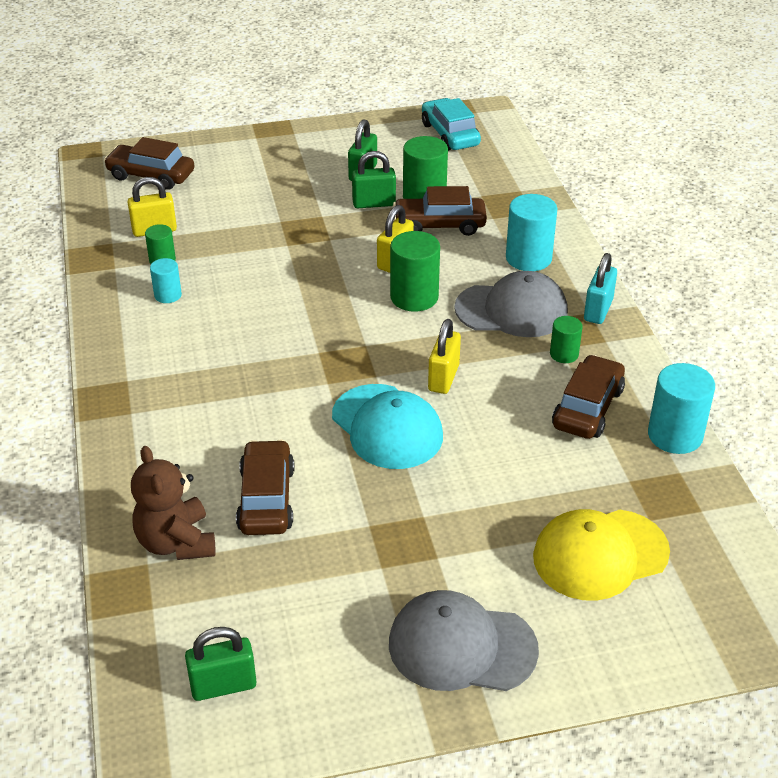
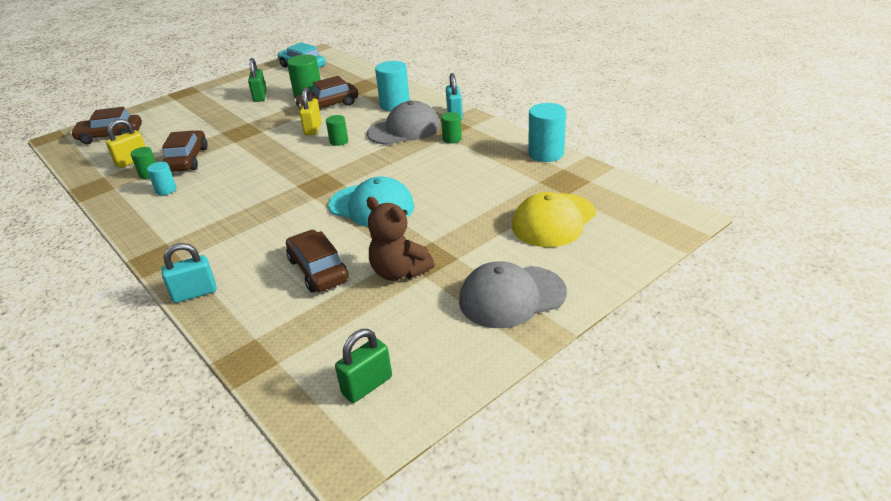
camera: 25 degrees left, 5 degrees down
(119, 470) = (194, 293): none -> turquoise padlock
(176, 542) = (269, 318): brown teddy bear -> brown teddy bear (399, 272)
(374, 203) = (278, 108): green padlock -> none
(414, 297) = (339, 141): green cylinder -> green cylinder, size x0.57
(443, 378) = (388, 172): yellow padlock -> none
(588, 408) = (487, 158): brown car -> brown car (187, 160)

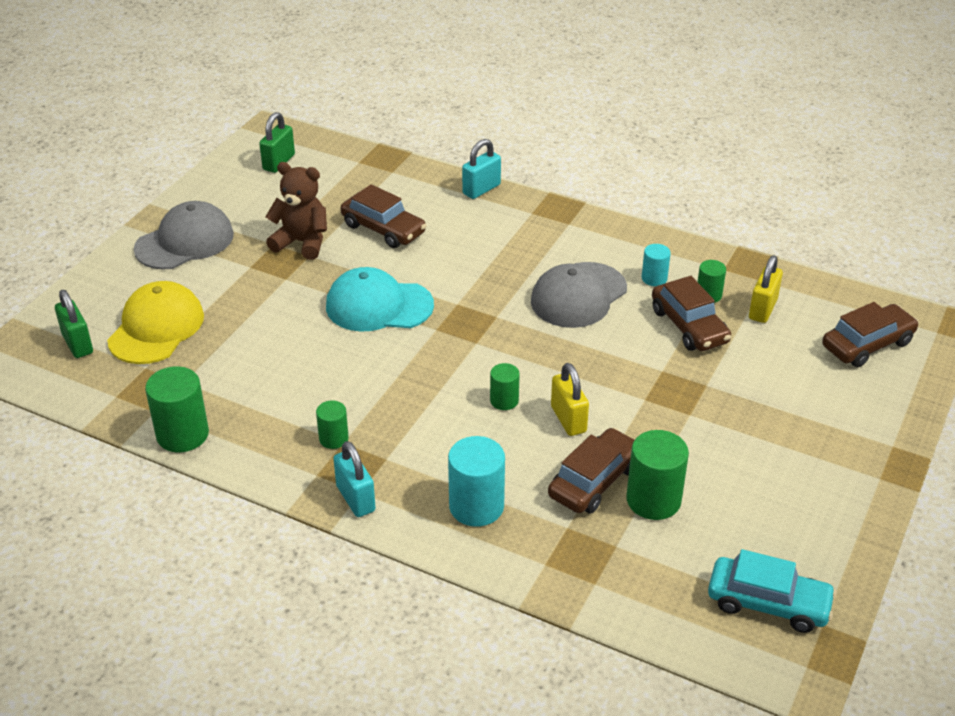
camera: 155 degrees right, 5 degrees up
(260, 96) = (745, 484): green padlock -> green padlock (77, 344)
(404, 129) = (420, 446): grey cap -> grey cap (578, 295)
(546, 154) = (182, 434): turquoise cylinder -> green cylinder

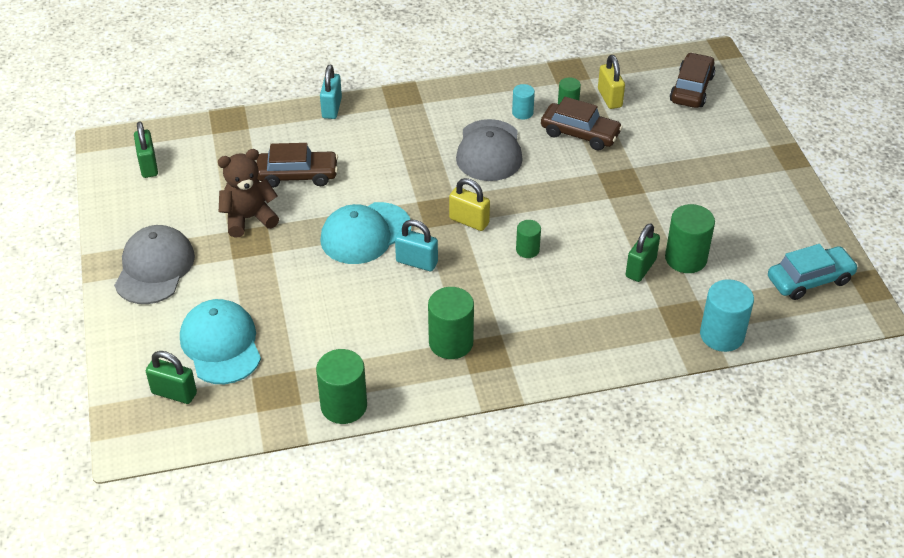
camera: 40 degrees left, 5 degrees up
(156, 328) = (221, 344): yellow cap -> turquoise cap
(333, 438) = (451, 343): green cylinder -> green cylinder, size x1.77
(355, 498) = (514, 372): turquoise padlock -> turquoise padlock (417, 262)
(476, 506) = (592, 328): turquoise cylinder -> turquoise cylinder (722, 335)
(568, 419) = (580, 238): yellow padlock -> yellow padlock (469, 221)
(594, 481) = (640, 268): brown car -> green padlock

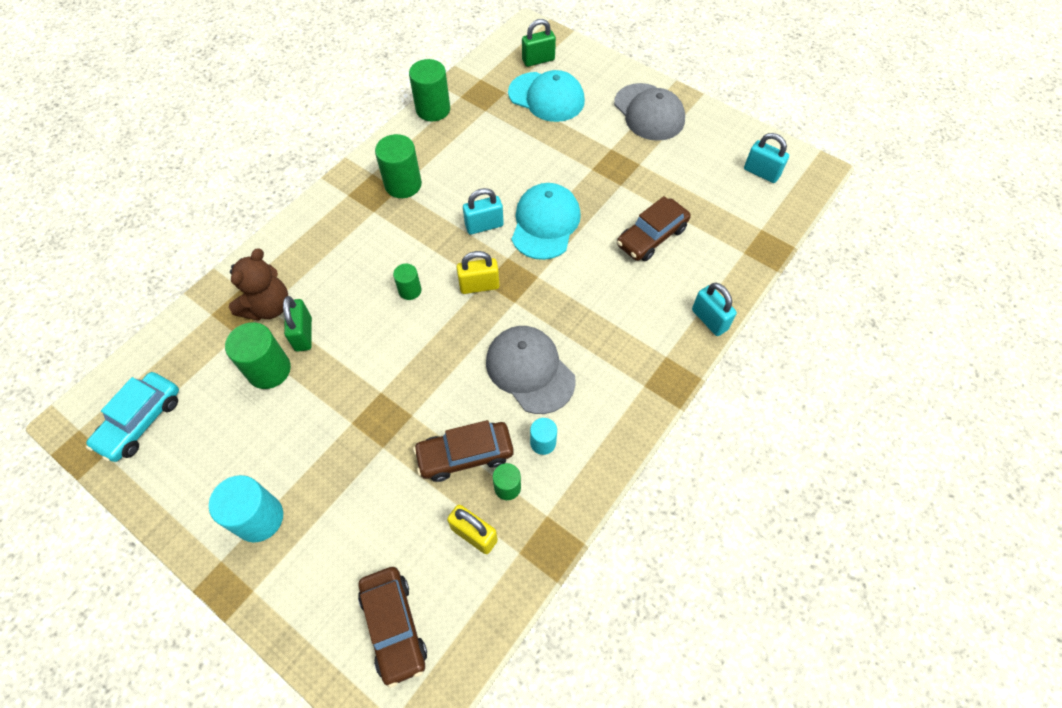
camera: 140 degrees right, 15 degrees up
(148, 166) = (761, 173): green padlock -> turquoise padlock
(249, 218) = (639, 181): brown teddy bear -> brown teddy bear (268, 307)
(722, 335) = (200, 314): turquoise cylinder -> turquoise cylinder (259, 518)

